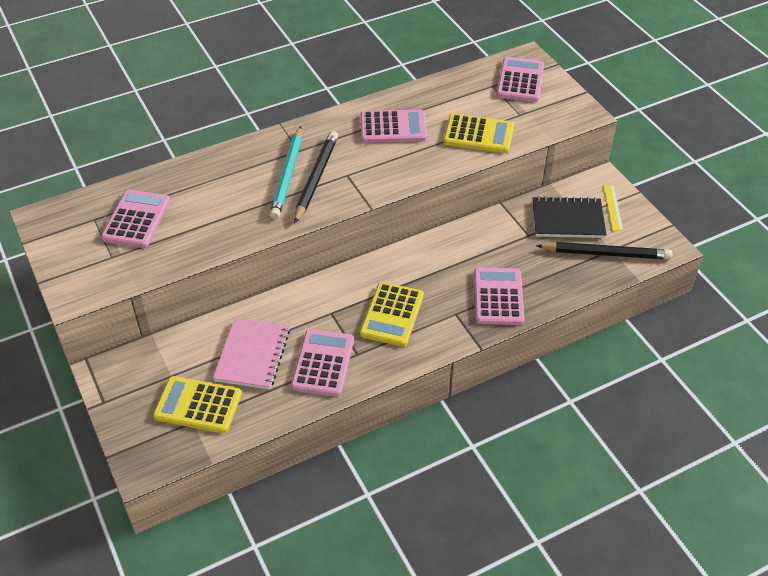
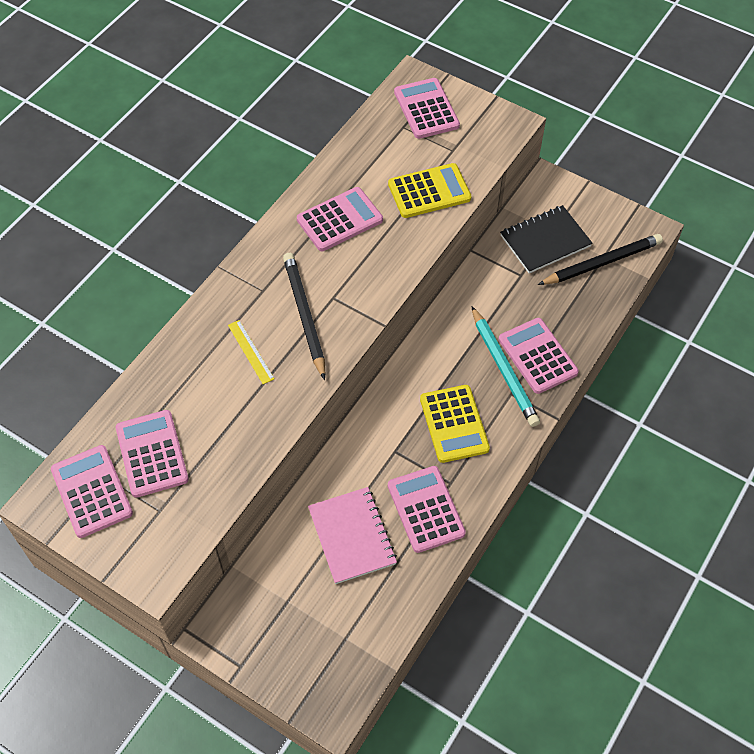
camera: 30 degrees left, 10 degrees up
(78, 225) = (92, 491): none -> pink calculator
(198, 405) = (338, 618): yellow calculator -> none
(288, 175) = (273, 326): turquoise pencil -> turquoise pencil (504, 369)
(613, 207) = (577, 209): yellow ruler -> yellow ruler (250, 352)

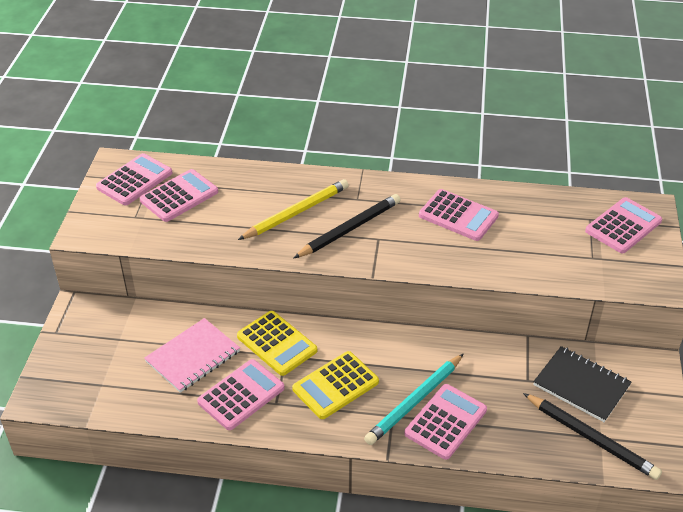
camera: 65 degrees right, 15 degrees down
(250, 352) = (296, 212): yellow ruler -> yellow pencil
(429, 191) = (533, 258): yellow calculator -> yellow calculator (277, 343)

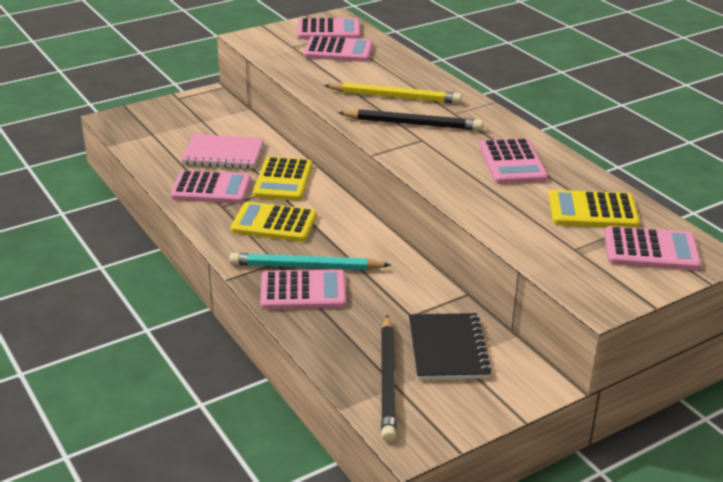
camera: 50 degrees right, 10 degrees down
(556, 220) = (592, 211): none -> yellow calculator

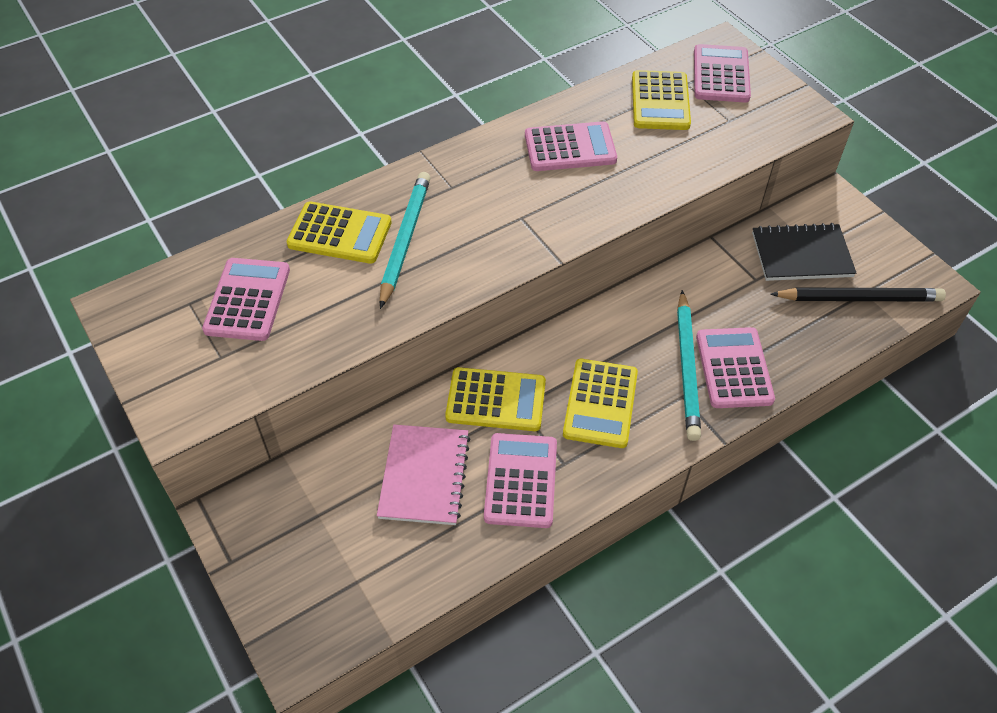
camera: 90 degrees left, 20 degrees up
(328, 30) = (168, 313): pink calculator -> none
(395, 97) = (405, 239): yellow pencil -> turquoise pencil
(400, 75) = (340, 234): none -> yellow calculator
(413, 124) = (481, 224): black pencil -> none

